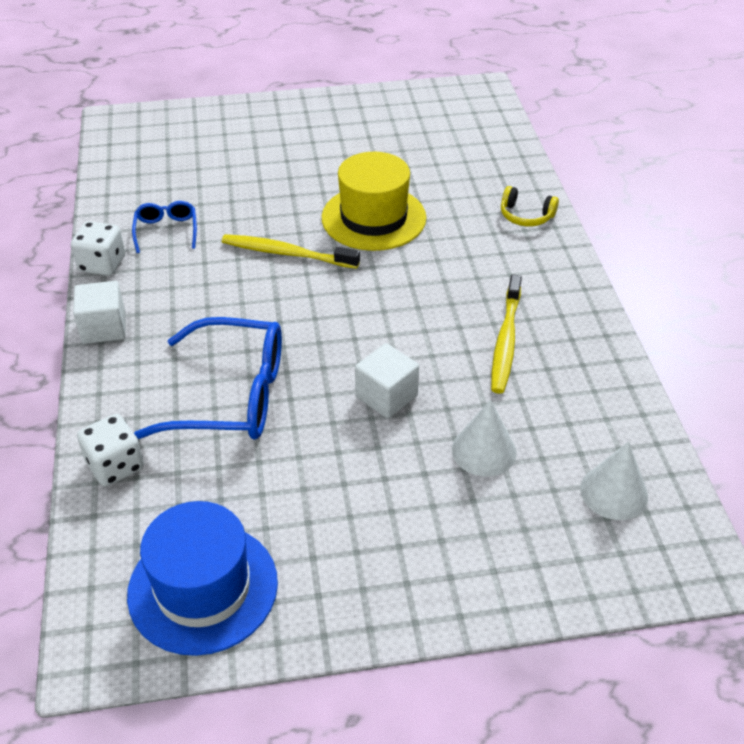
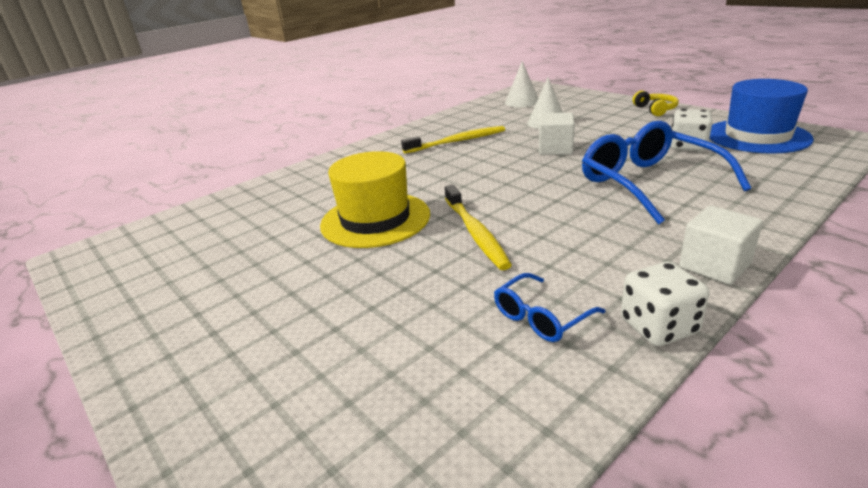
camera: 120 degrees left, 15 degrees down
(115, 465) = (777, 187): white dice -> white dice (687, 146)
(526, 216) = (313, 173): yellow headphones -> yellow headphones (655, 110)

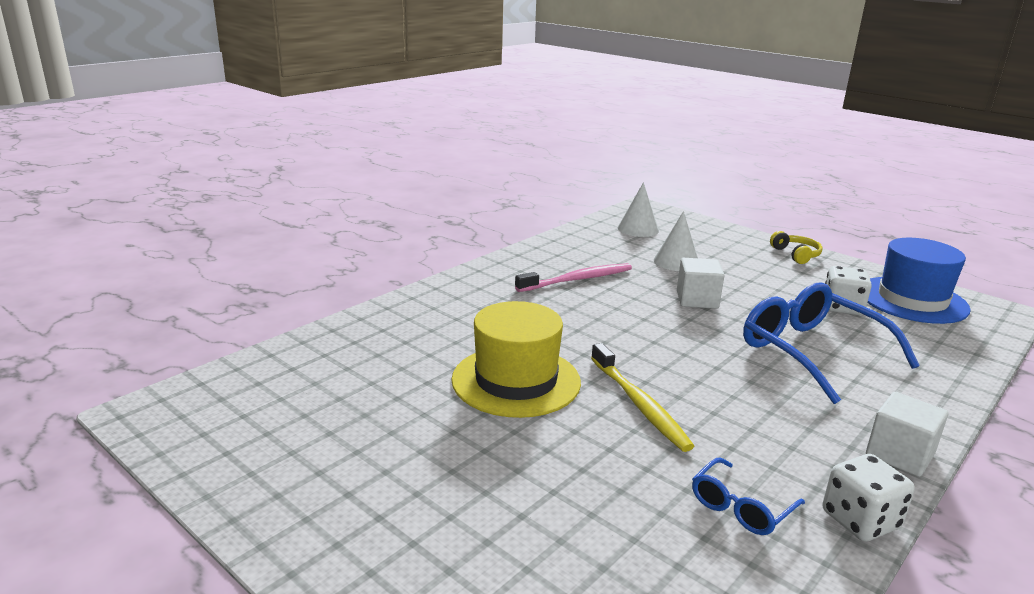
camera: 10 degrees left, 5 degrees down
(457, 141) = (577, 280): yellow toothbrush -> pink toothbrush

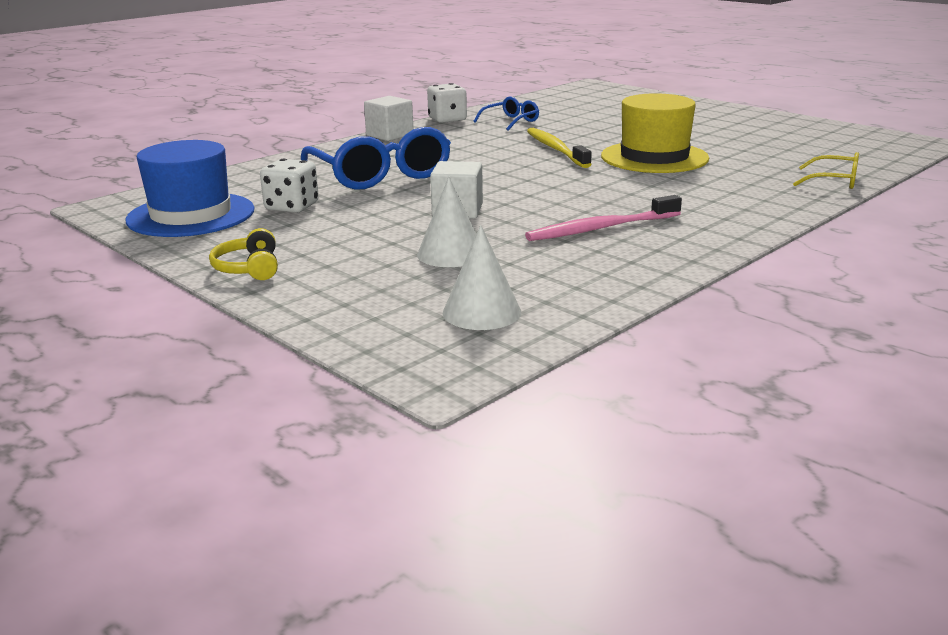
camera: 175 degrees left, 0 degrees up
(347, 331) = (834, 181): none -> yellow glasses

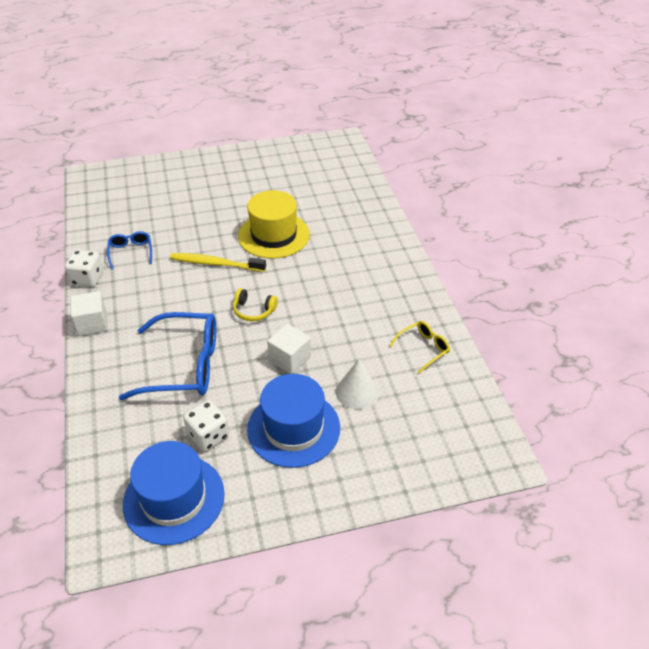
camera: 60 degrees left, 20 degrees up
(249, 268) = (308, 495): yellow headphones -> yellow headphones (253, 311)
(347, 238) = (293, 428): none -> blue hat
(482, 312) = (444, 414): white cone -> none
(601, 228) = (368, 316): pink toothbrush -> none
(834, 181) = (372, 201): yellow glasses -> yellow glasses (423, 348)

